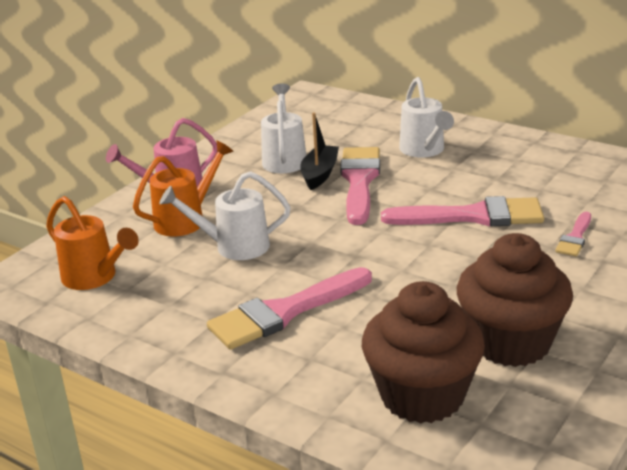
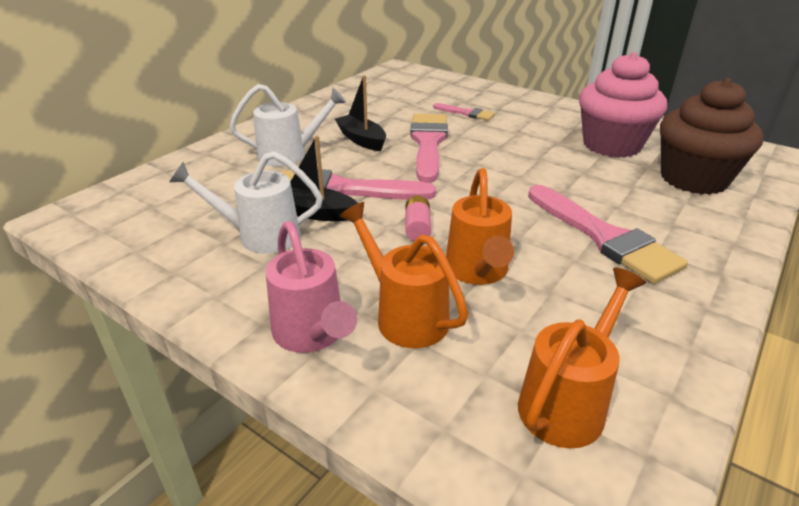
camera: 90 degrees left, 5 degrees up
(234, 246) = (477, 271): white watering can -> orange watering can
(298, 219) = (417, 228): none -> pink battery
(469, 180) = (362, 140): none -> black boat
(511, 342) = (611, 145): brown cupcake -> pink cupcake

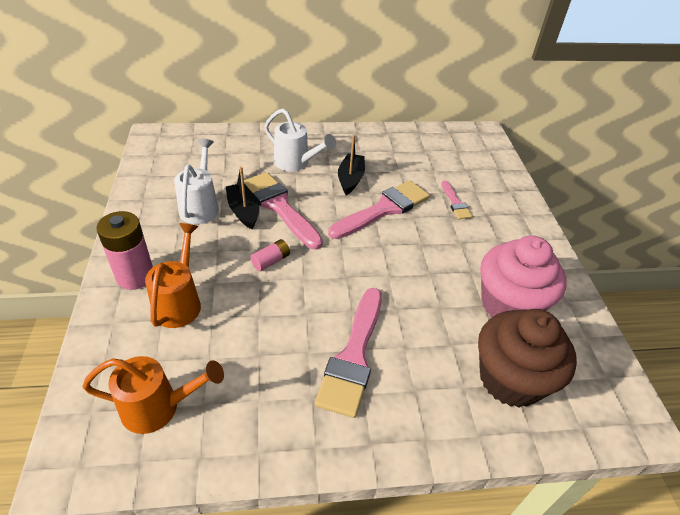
camera: 45 degrees right, 10 degrees up
(260, 236) = (200, 206): white watering can -> white watering can turned 45 degrees clockwise
(312, 334) = (135, 276): pink watering can -> pink battery
(477, 271) = (249, 311): orange watering can -> none

